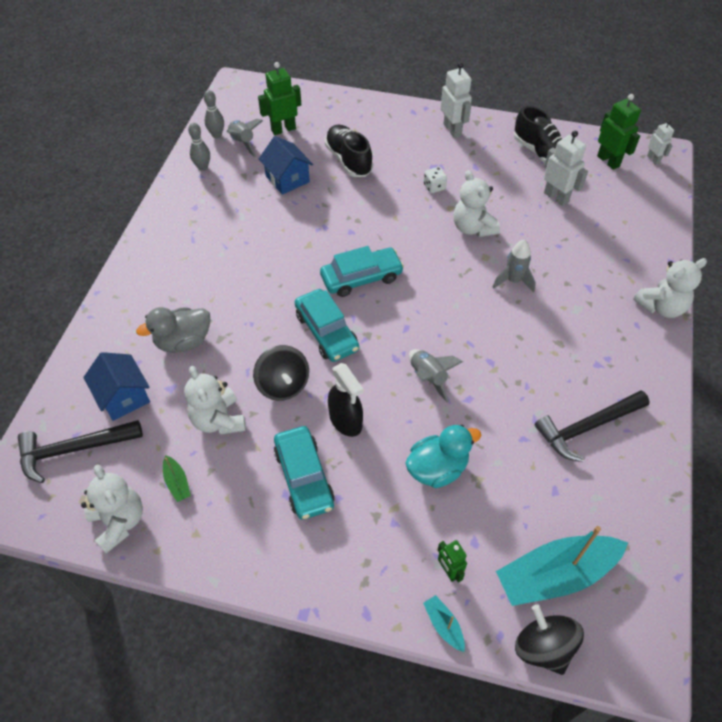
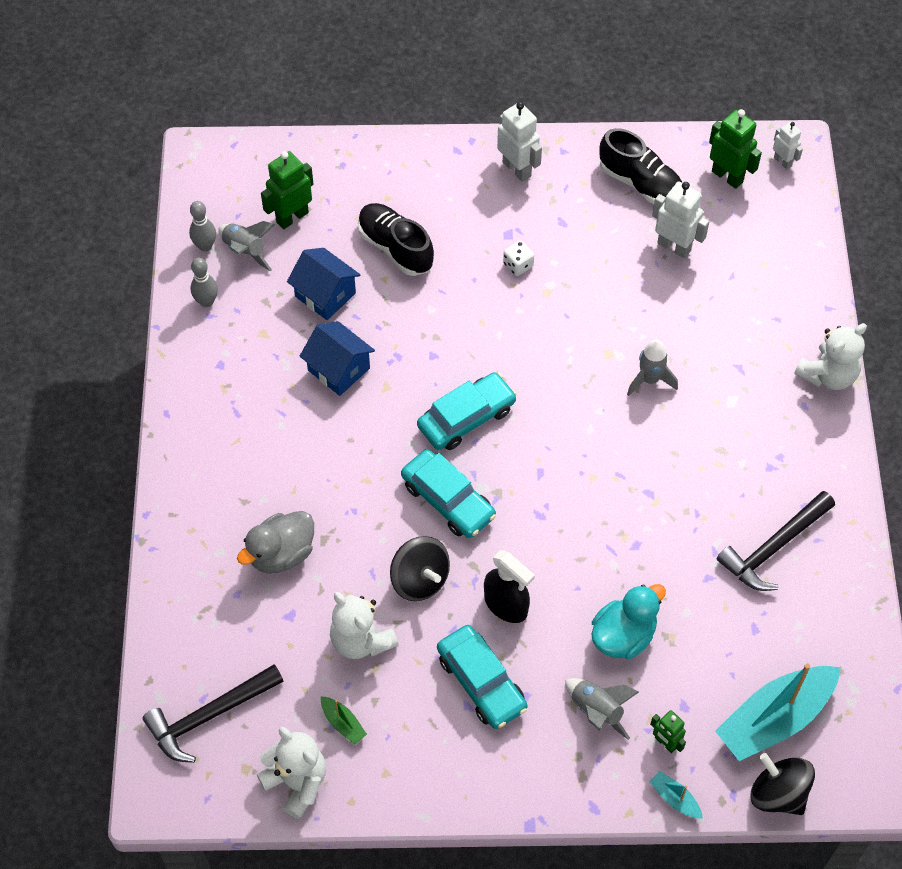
camera: 15 degrees left, 5 degrees up
(123, 397) = (239, 640): blue house -> blue house (338, 369)
(428, 378) = (583, 530): grey rocket -> grey rocket (596, 711)
(473, 228) = (582, 315): white teddy bear -> none

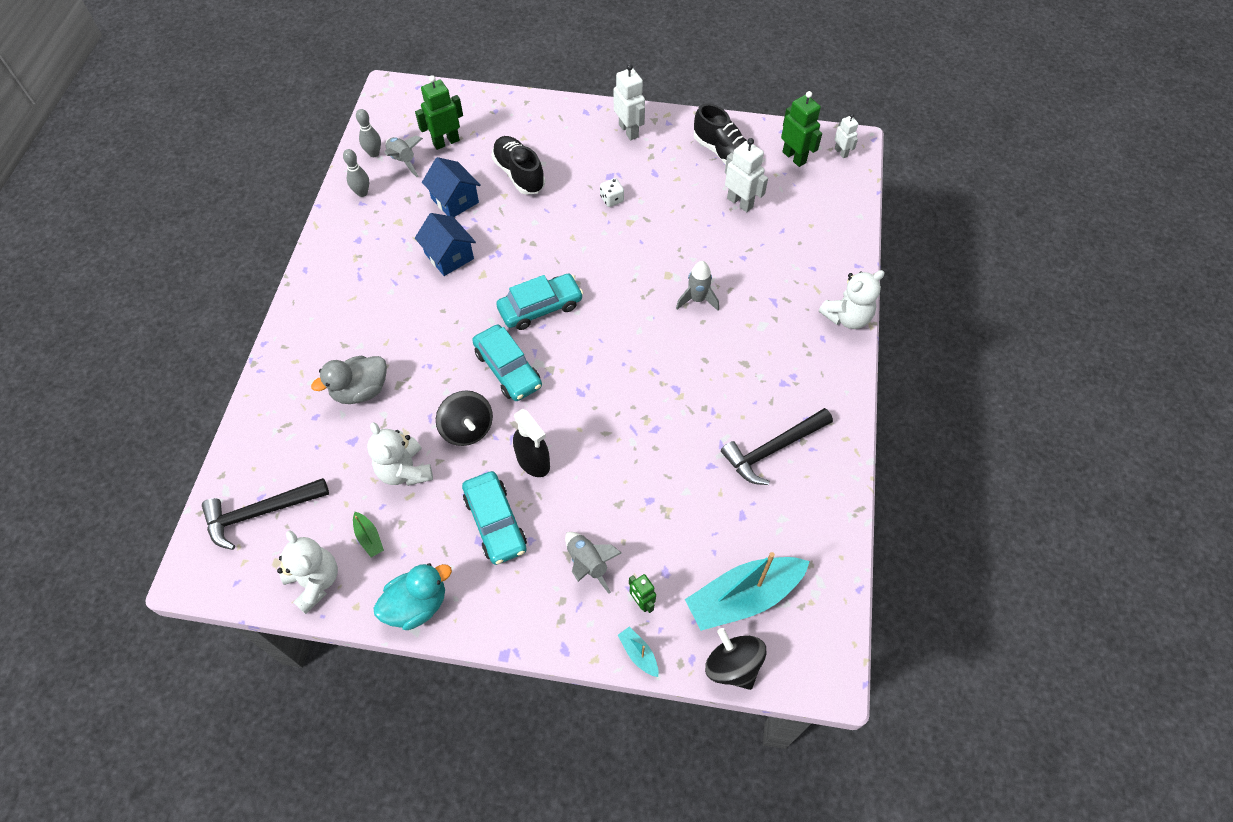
camera: 10 degrees right, 0 degrees up
(623, 635) = (626, 502): turquoise duck -> turquoise duck (417, 605)

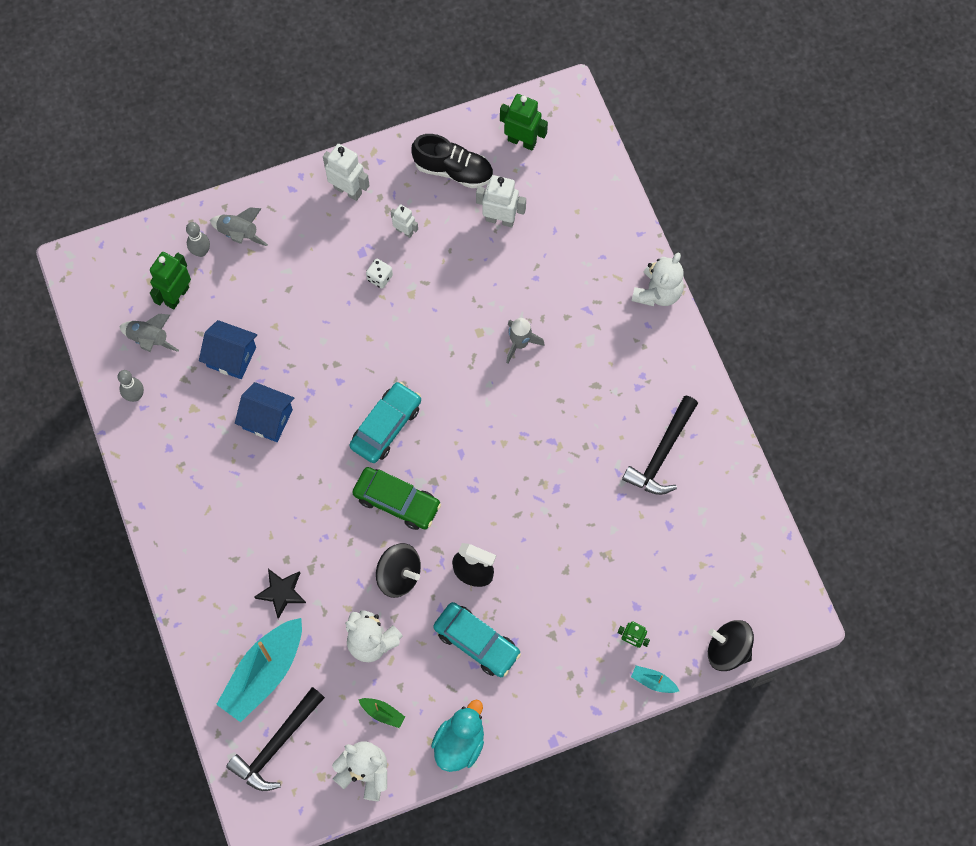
camera: 30 degrees left, 10 degrees up
(360, 390) = (281, 592): grey duck -> black star
(374, 153) = (114, 346): grey bowling pin -> grey bowling pin (201, 251)
(508, 369) = (397, 501): turquoise car -> green car
(519, 174) = (273, 295): black shoe -> none
(588, 563) = (572, 634): grey rocket -> grey rocket (239, 234)
(743, 597) = (706, 592): turquoise boat -> turquoise boat (264, 673)
(841, 152) = (562, 113): white robot -> white robot (404, 231)

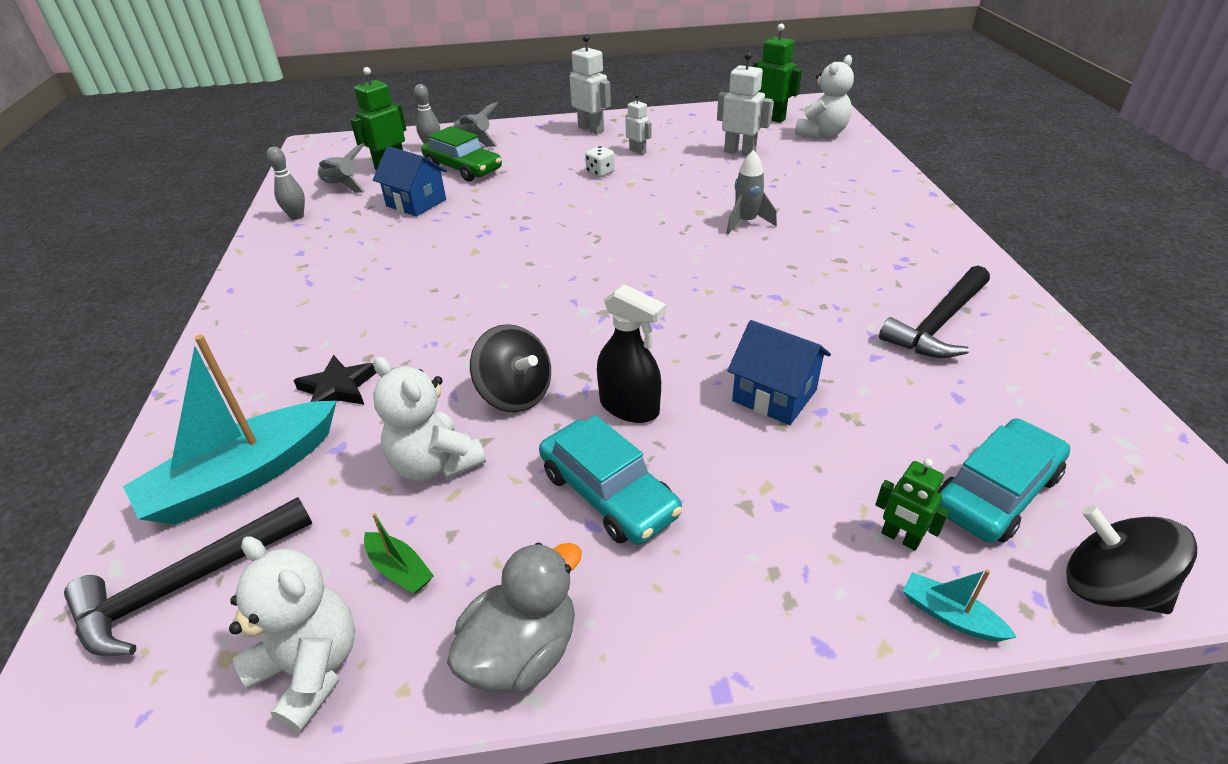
camera: 15 degrees right, 30 degrees down
(267, 419) = (425, 244): blue house -> blue house (774, 395)
(386, 426) = (561, 263): turquoise car -> turquoise car (996, 492)
(397, 501) = (546, 323): green car -> green car (463, 168)
(453, 170) = (698, 127): black shoe -> none
(459, 743) = (522, 652): turquoise duck -> grey duck
(657, 292) = (920, 205): white teddy bear -> white teddy bear (822, 133)

